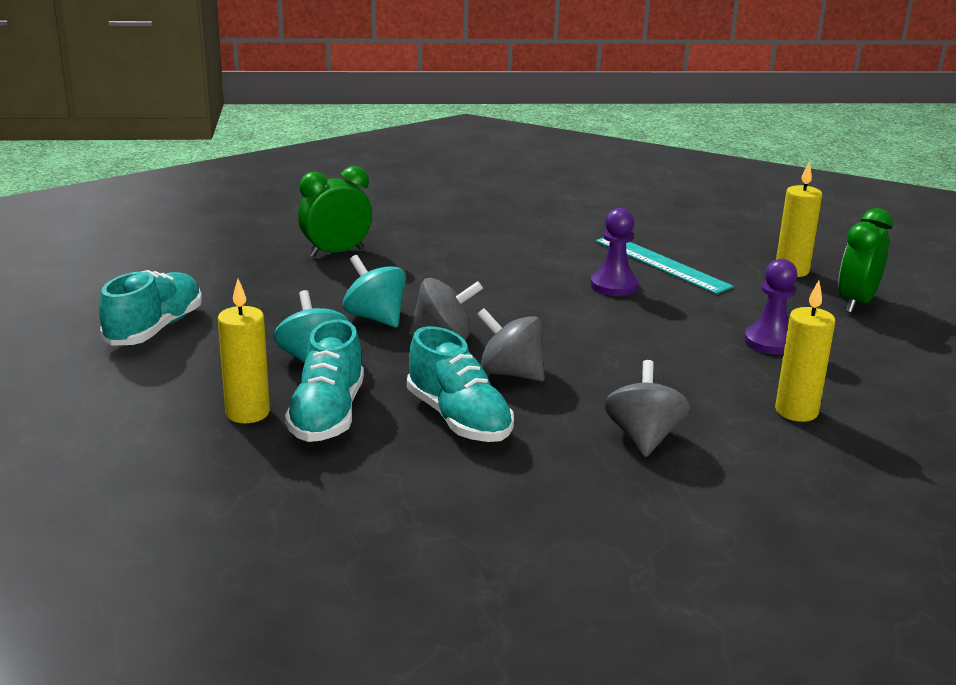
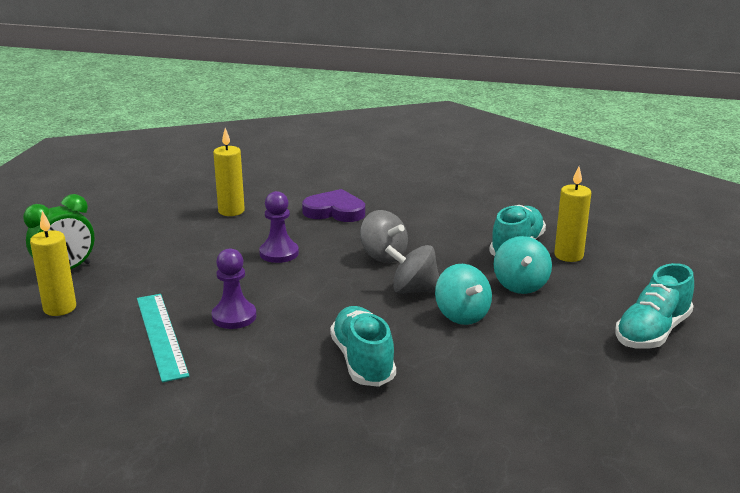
camera: 160 degrees left, 0 degrees up
(336, 253) = (476, 406): green clock -> none
(459, 419) = (435, 234): turquoise shoe -> turquoise shoe (363, 361)
(643, 438) = (335, 211): grey spinning top -> purple heart
(770, 342) = (181, 251): purple pawn -> purple pawn (279, 253)

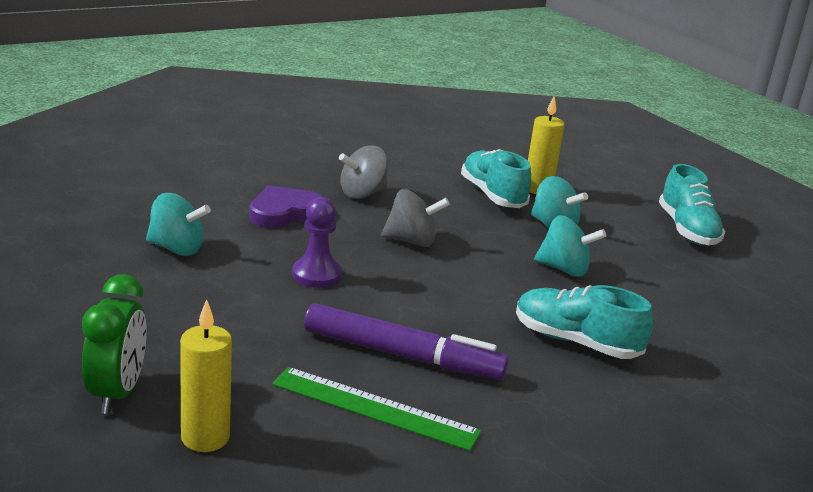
camera: 50 degrees left, 0 degrees up
(161, 335) = (374, 408): turquoise ruler -> green ruler
(231, 211) = (177, 249): yellow candle -> turquoise spinning top
(234, 317) = (402, 355): purple pawn -> purple marker
(414, 290) = (493, 263): grey spinning top -> grey spinning top (362, 194)

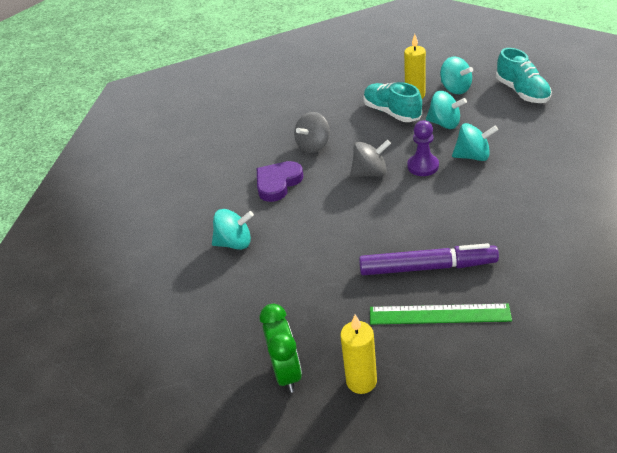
camera: 10 degrees left, 15 degrees up
(316, 275) = (334, 226): purple pawn -> purple pawn (423, 166)
(575, 342) = (515, 212): turquoise shoe -> none
(597, 199) = (455, 89): none -> turquoise spinning top

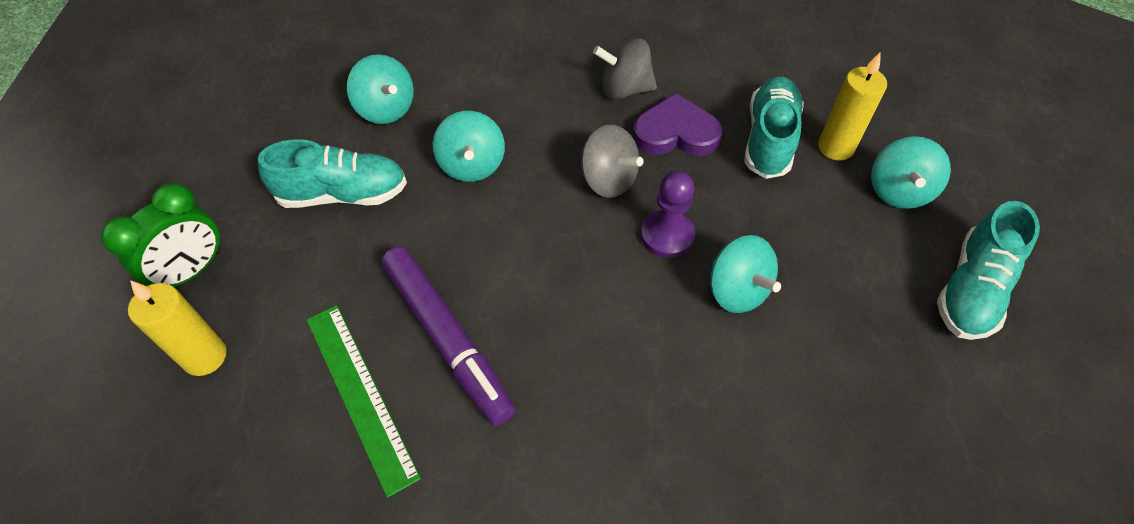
camera: 50 degrees right, 15 degrees up
(278, 183) = (522, 92): purple heart -> purple heart (675, 133)
(286, 282) = (343, 194): none -> turquoise shoe
(444, 124) = (793, 217): turquoise spinning top -> turquoise spinning top (472, 165)

